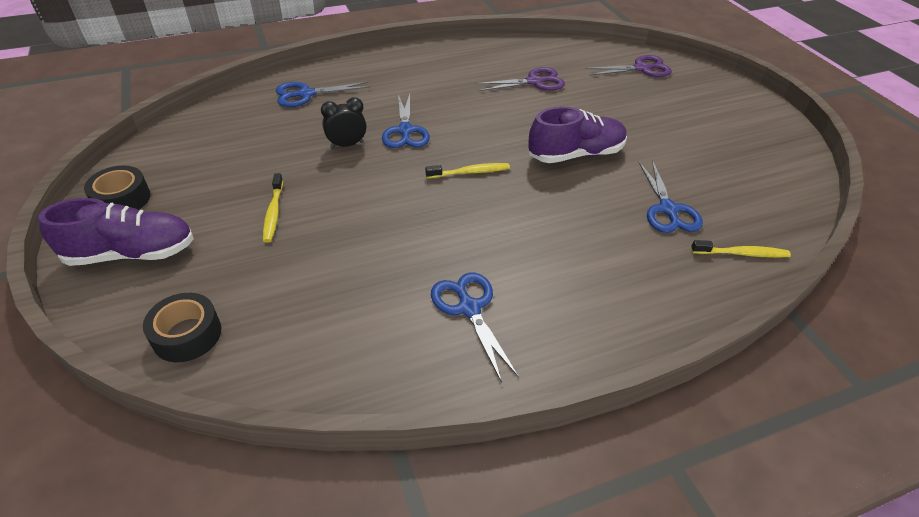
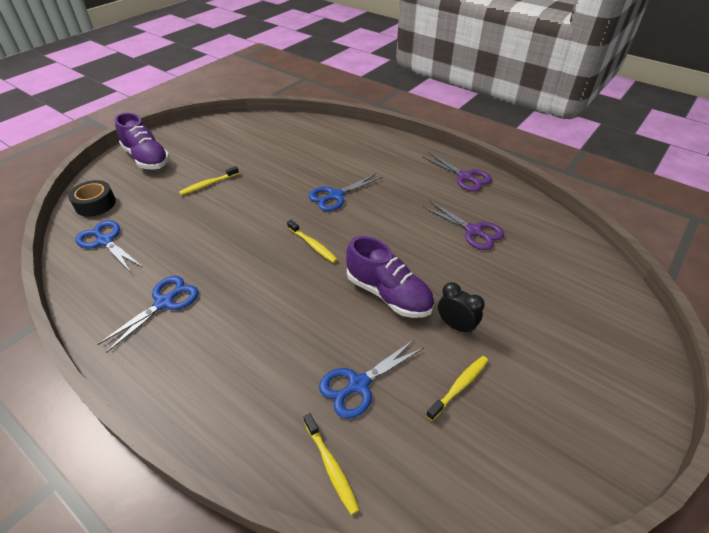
camera: 60 degrees right, 0 degrees up
(122, 199) = (187, 134): black tape -> none
(306, 94) = (337, 140): blue scissors -> blue scissors (105, 241)
(347, 145) = (297, 180): black clock -> black clock (456, 325)
(641, 68) = (586, 291): purple scissors -> purple scissors (465, 177)
(697, 161) = (459, 387): none -> yellow toothbrush

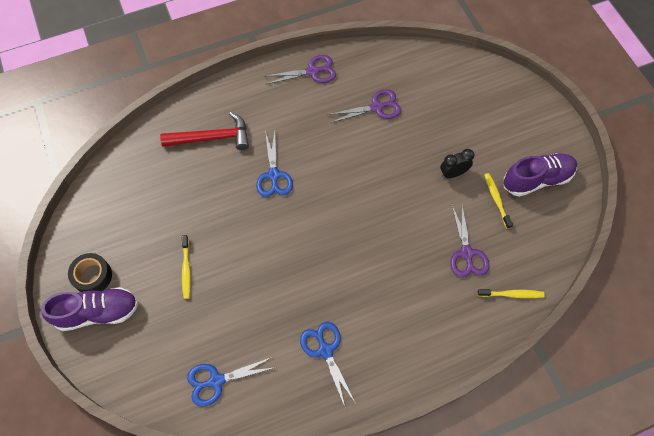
camera: 60 degrees left, 20 degrees up
(95, 204) = (150, 379): black tape -> black tape (92, 276)
(312, 245) = (324, 221): yellow toothbrush -> none
(342, 151) = (212, 138): none -> red hammer
(358, 384) = (466, 253): blue scissors -> purple scissors
(388, 294) = (404, 197): purple shoe -> purple shoe (537, 179)

